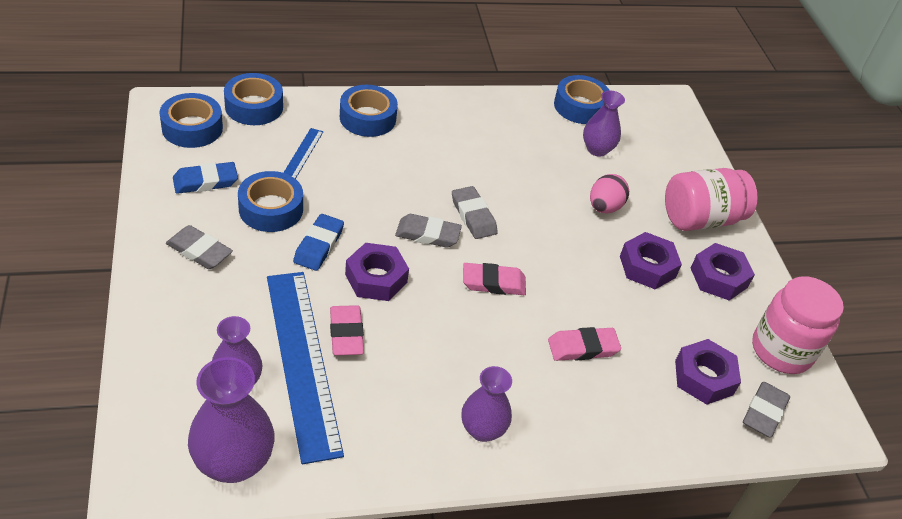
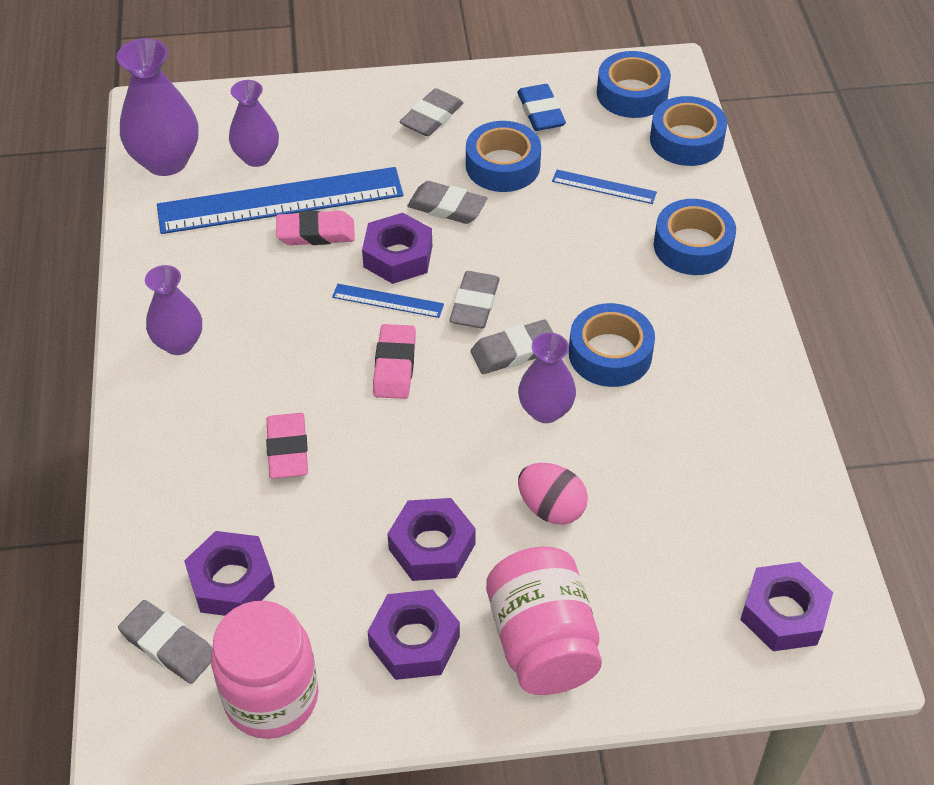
camera: 100 degrees right, 5 degrees up
(319, 245) = (447, 207): blue eraser -> grey eraser
(426, 285) = (388, 300): none -> blue ruler
(580, 106) = (793, 505): blue tape -> blue tape (610, 354)
(597, 149) = (686, 516): purple vase -> purple vase (545, 410)
(653, 121) = (783, 613): none -> purple nut

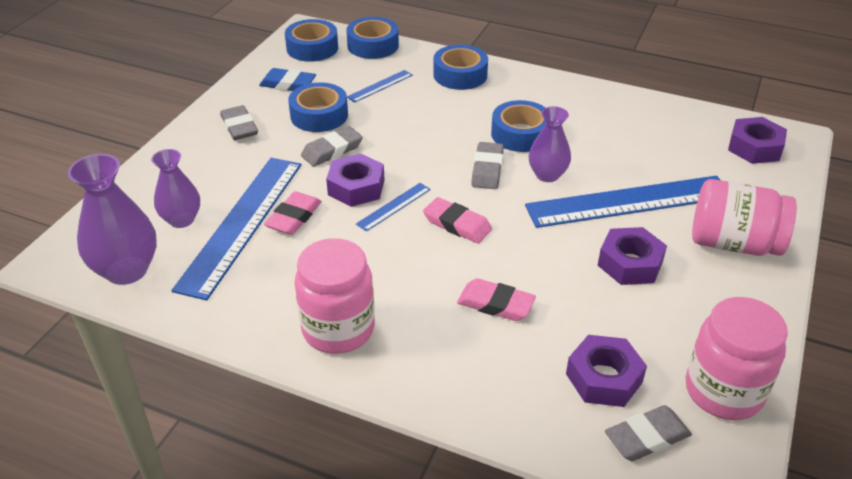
camera: 60 degrees left, 10 degrees down
(179, 343) = (338, 329): purple vase -> pink jar
(414, 641) = (706, 300): purple nut -> none
(474, 304) = (432, 170): grey eraser -> none
(551, 508) = (629, 201): pink egg -> blue ruler

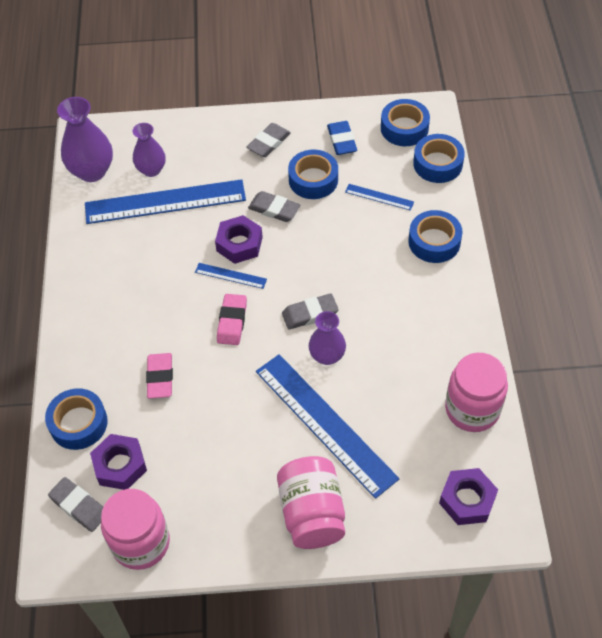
camera: 65 degrees right, 15 degrees up
(294, 217) = (187, 226): pink eraser -> none
(338, 329) = (94, 302): pink jar -> pink jar (472, 409)
(520, 134) = (372, 317): blue tape -> blue tape (78, 423)
(630, 263) = (247, 447): purple nut -> none

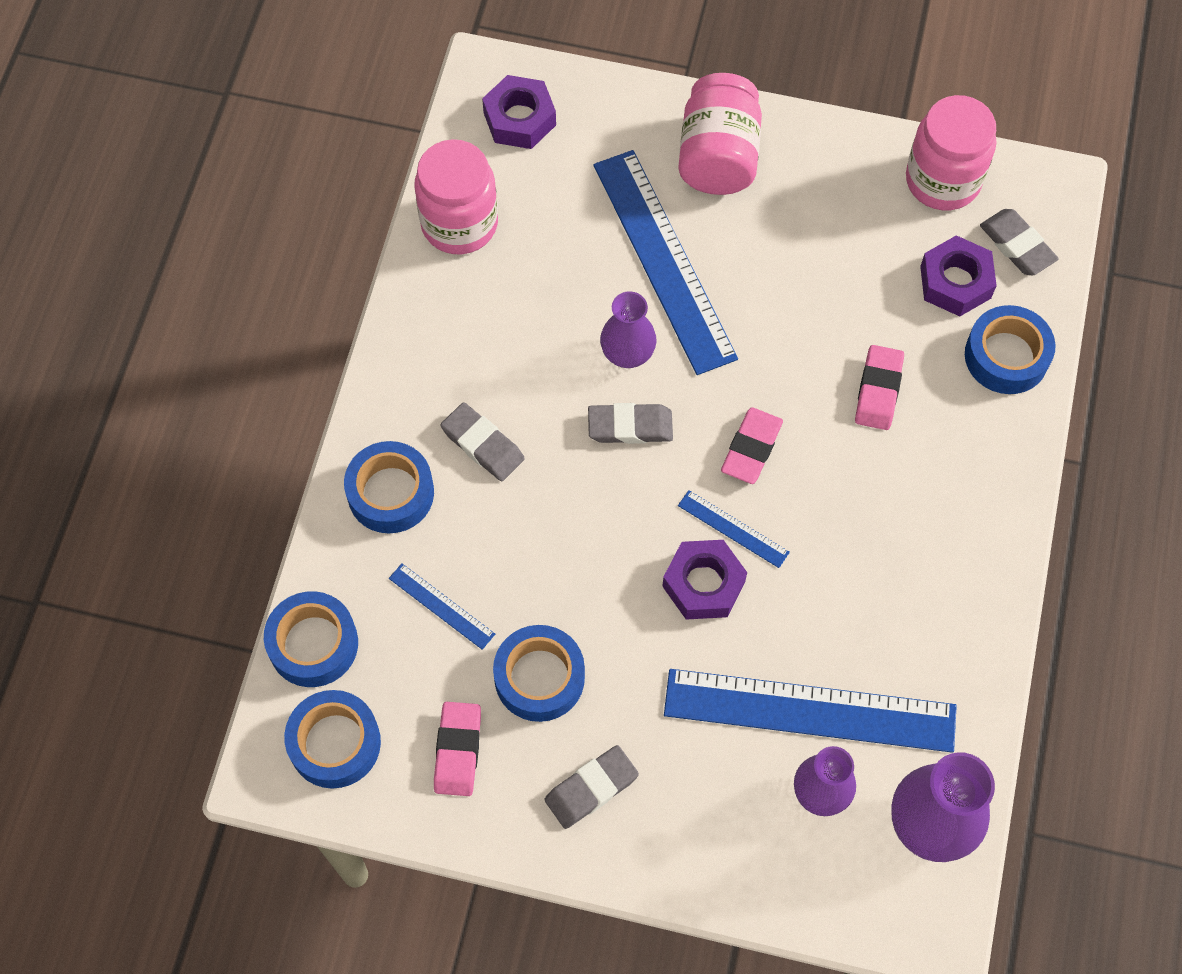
camera: 165 degrees left, 10 degrees up
(274, 209) = (626, 636): grey eraser -> grey eraser (482, 445)
(341, 140) = (458, 750): blue eraser -> pink eraser

